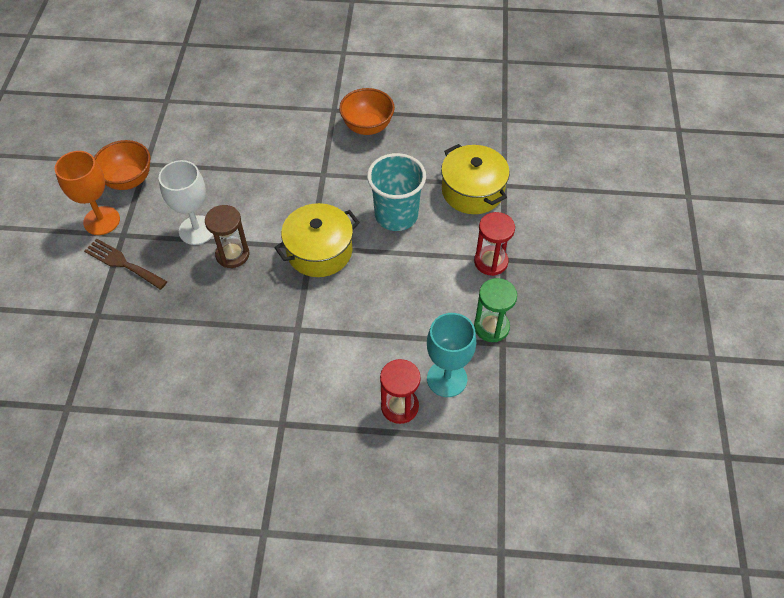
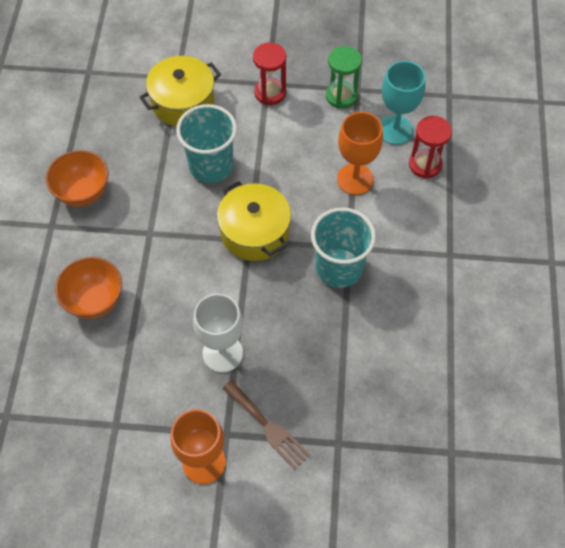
camera: 90 degrees left, 5 degrees up
(123, 263) = (267, 427): brown fork -> brown fork turned 75 degrees counterclockwise
(128, 180) = (141, 441): orange bowl -> orange bowl (94, 300)
(232, 254) = (257, 313): brown hourglass -> none
(274, 320) = (339, 268): none -> turquoise cup
(380, 337) = (355, 179): none -> orange goblet

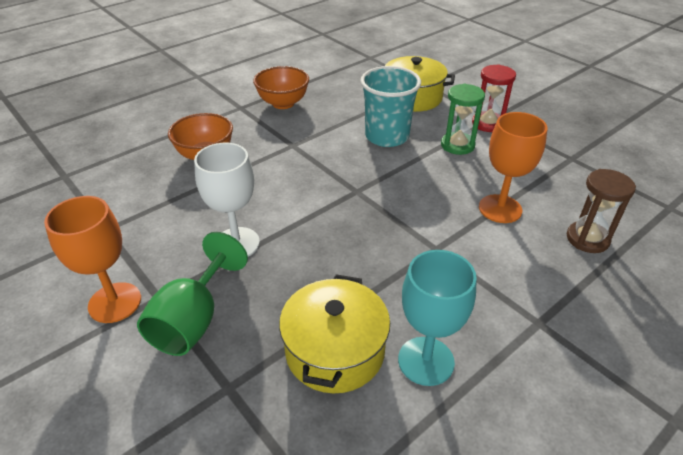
camera: 45 degrees right, 20 degrees down
(254, 232) = (367, 189): yellow pot -> yellow pot (335, 351)
(267, 427) = (193, 320): brown fork -> green goblet
(339, 268) = (408, 256): turquoise cup -> none
(341, 96) = (550, 154): green hourglass -> green hourglass (457, 145)
(395, 130) = (581, 200): turquoise goblet -> turquoise goblet (426, 361)
(425, 164) = (587, 239): red hourglass -> brown hourglass

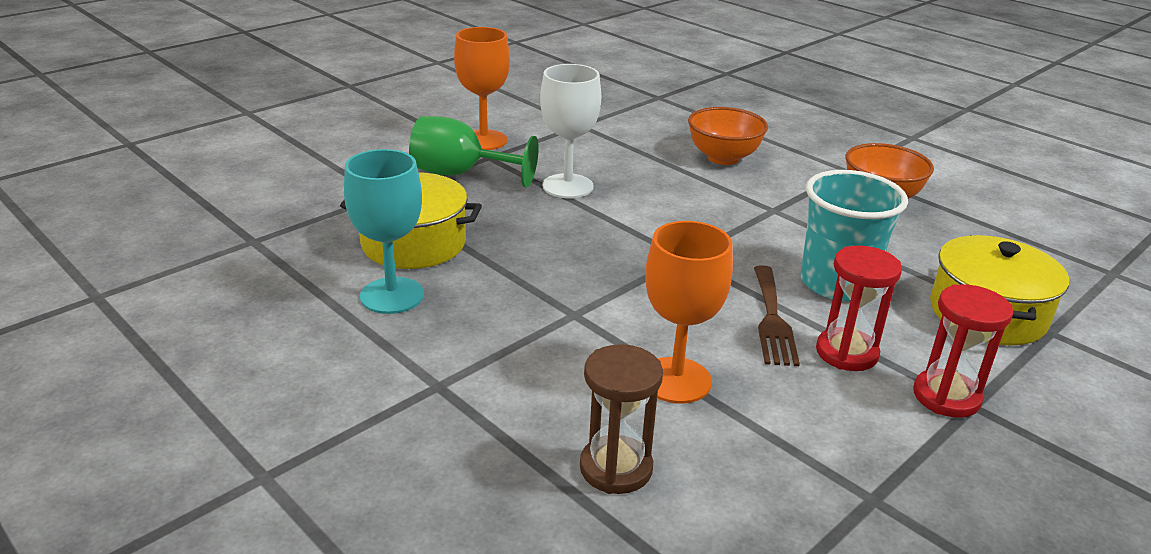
camera: 85 degrees right, 10 degrees down
(429, 165) = (772, 319): none -> brown fork
(457, 145) = (846, 353): green hourglass -> red hourglass

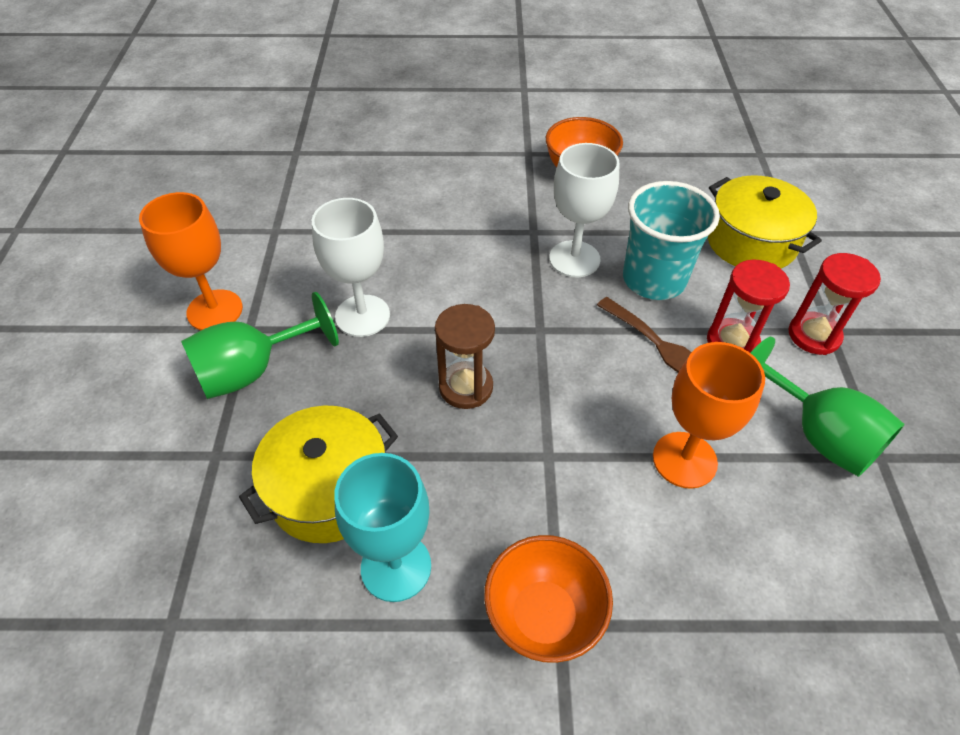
camera: 45 degrees left, 20 degrees up
(616, 468) = (754, 577): brown hourglass -> brown hourglass (466, 387)
(723, 158) = (434, 197): orange bowl -> orange bowl (543, 616)
(782, 239) = (574, 259): none -> white goblet
(829, 446) = (817, 434): none -> green goblet

